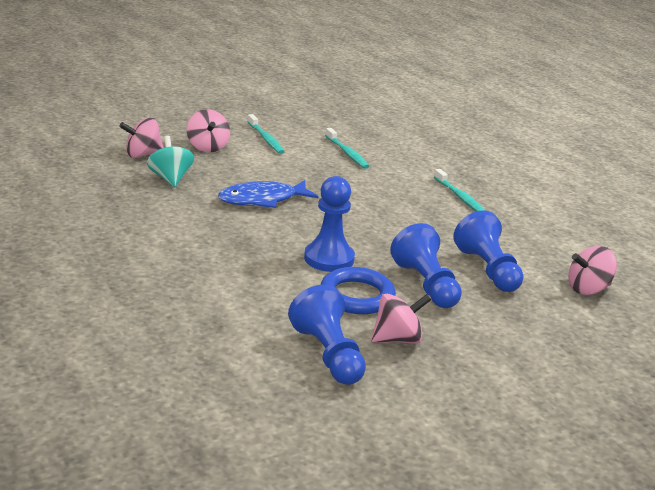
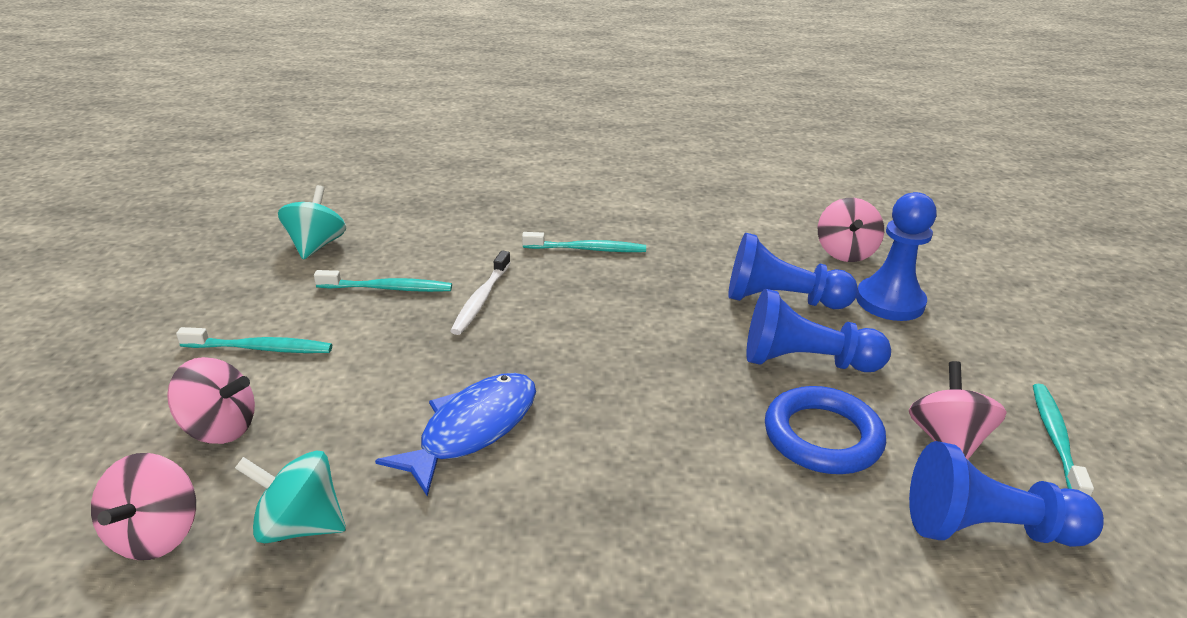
camera: 60 degrees left, 5 degrees up
(262, 200) = (473, 429): blue fish -> blue fish turned 150 degrees counterclockwise
(329, 258) = (703, 425): blue pawn -> blue pawn (890, 302)
(361, 126) = (316, 246): none -> turquoise spinning top
(367, 178) = (481, 299): none -> white toothbrush
(443, 382) = (1055, 439): none -> turquoise toothbrush

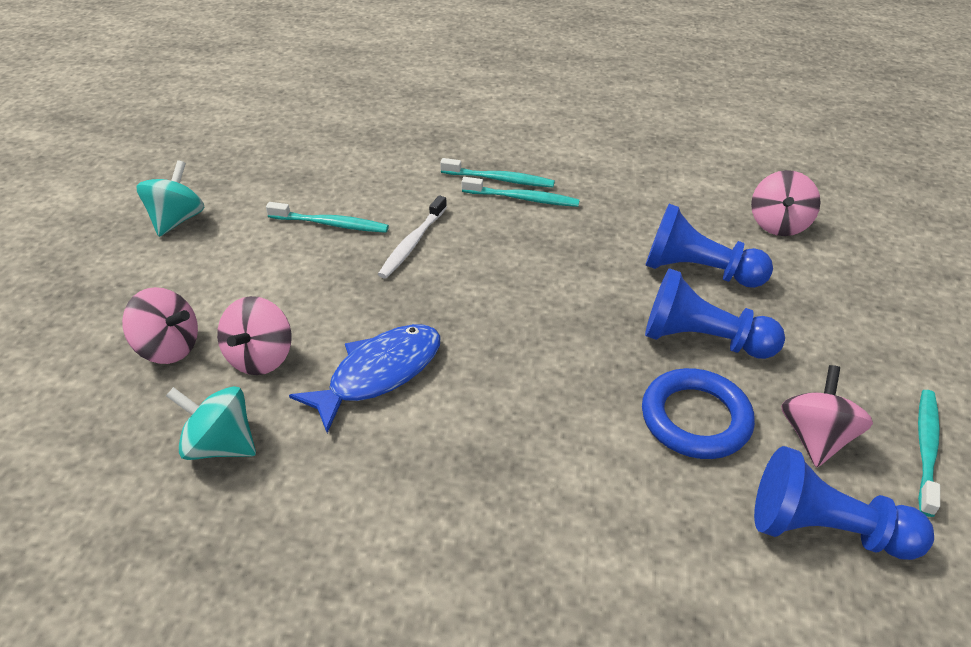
camera: 10 degrees right, 10 degrees up
(156, 534) = (107, 438): pink spinning top -> pink spinning top (260, 357)
(260, 348) = (212, 274): turquoise toothbrush -> turquoise toothbrush (500, 179)
(316, 246) = (275, 173): turquoise spinning top -> turquoise spinning top (176, 220)
(890, 302) = (807, 284): blue pawn -> none

